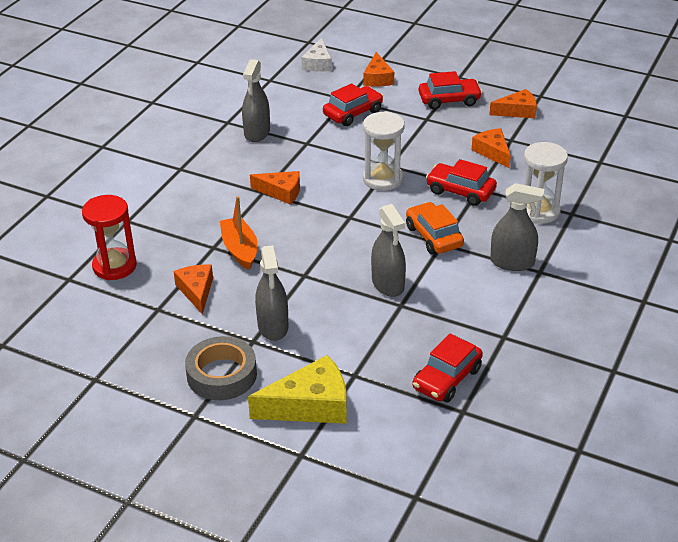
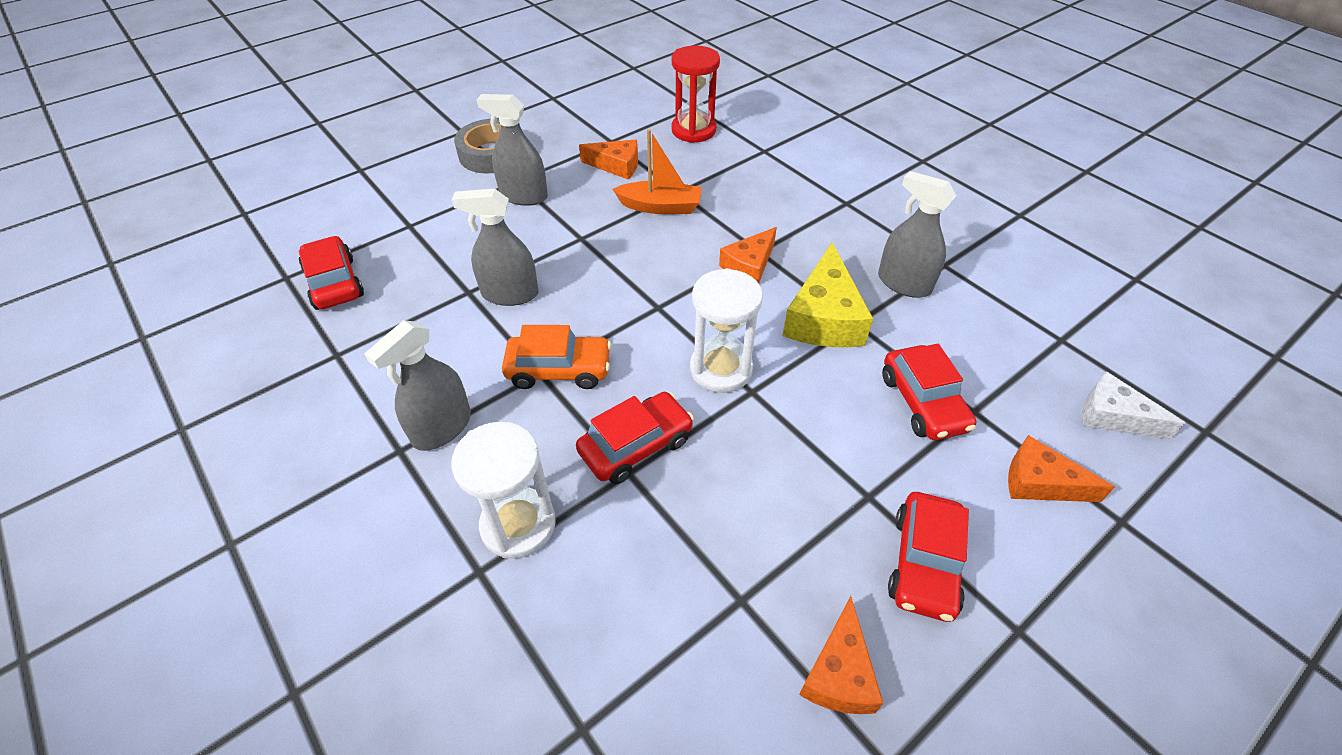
camera: 115 degrees right, 10 degrees up
(310, 405) = (404, 189): yellow cheese -> yellow cheese (824, 317)
(492, 152) = (716, 546): orange cheese -> none

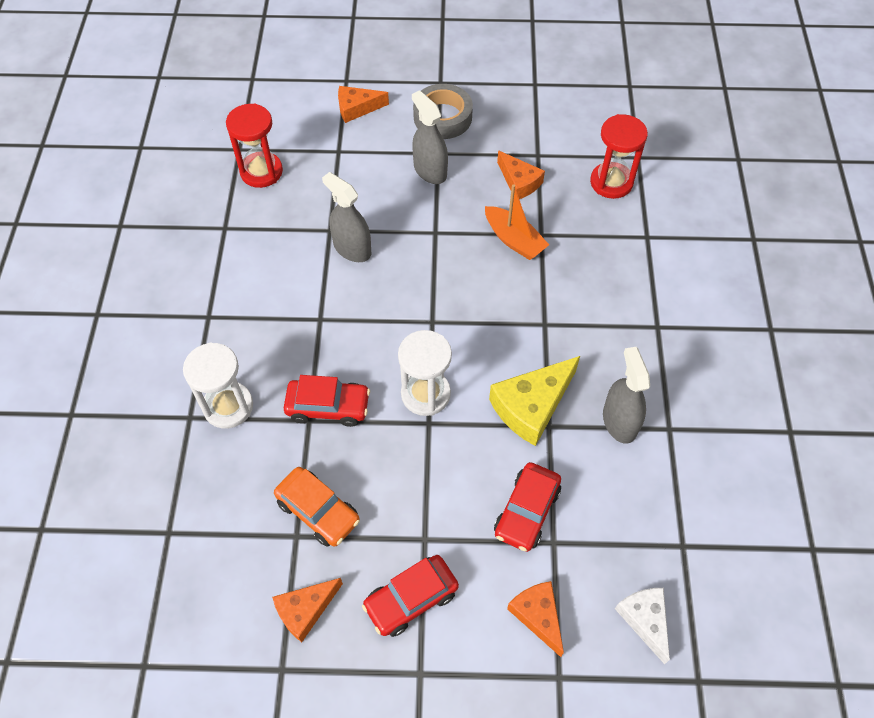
camera: 40 degrees right, 10 degrees up
(334, 283) = (261, 172): red car -> red hourglass
(442, 428) = (239, 318): grey spray bottle -> none
(559, 370) = (332, 325): orange car -> orange car (318, 511)
(749, 265) = (525, 331): orange cheese -> orange cheese (357, 108)

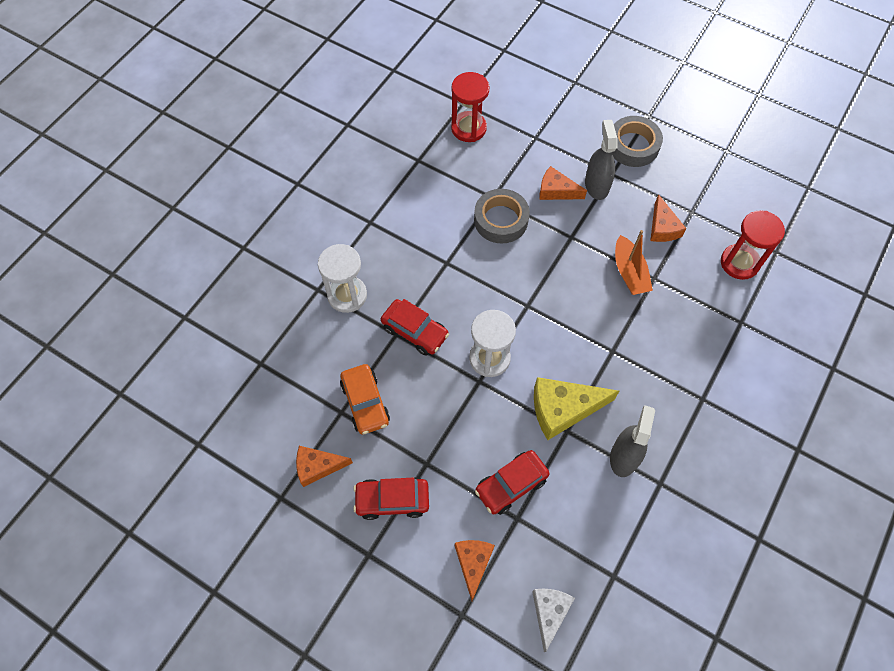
camera: 30 degrees right, 5 degrees up
(352, 248) = (501, 220): grey spray bottle -> grey tape
(357, 108) = (569, 109): orange cheese -> orange cheese (556, 191)

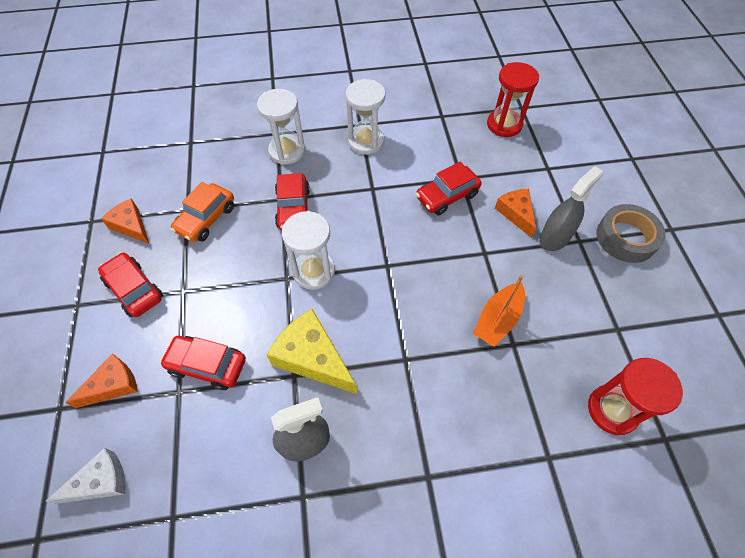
camera: 50 degrees right, 5 degrees down
(393, 232) = (366, 142): none -> white hourglass
(501, 220) = (447, 196): grey tape -> red car
(662, 227) = (573, 315): orange cheese -> none

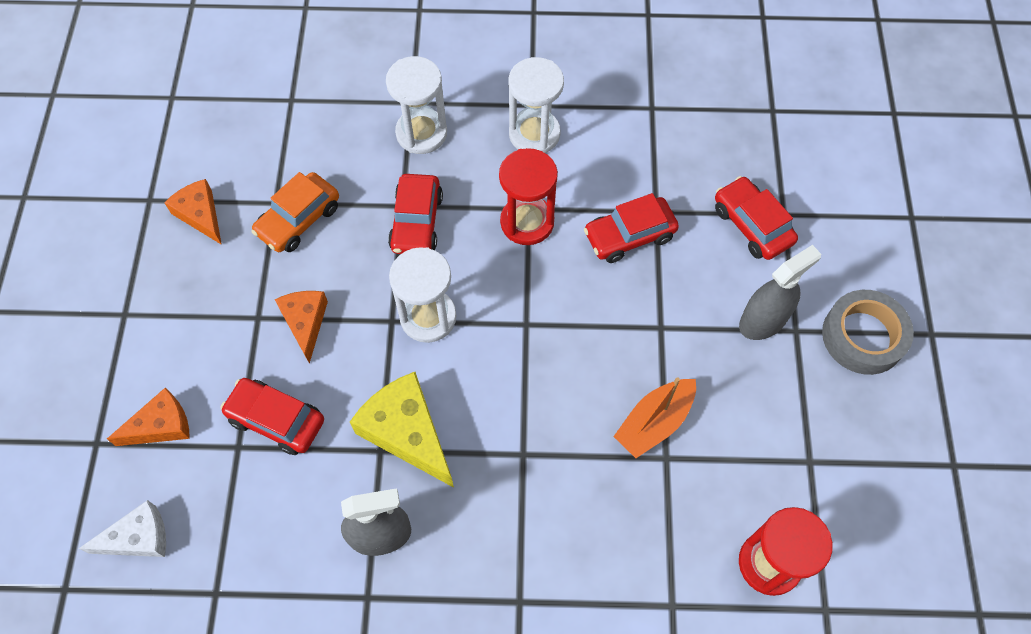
camera: 10 degrees right, 5 degrees up
(134, 289) = (197, 305): red car -> red car (752, 225)
(504, 125) = (739, 135): red hourglass -> red hourglass (527, 222)
(516, 213) = (719, 277): orange cheese -> orange cheese (305, 323)

